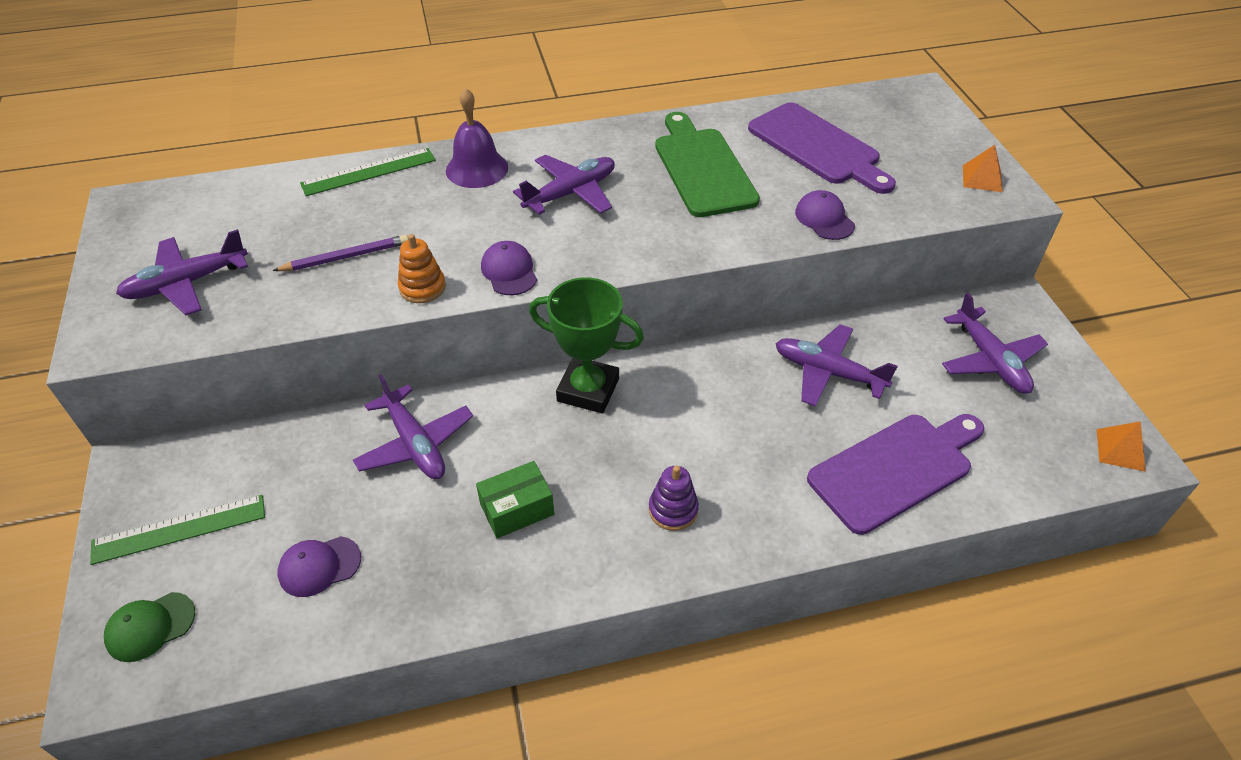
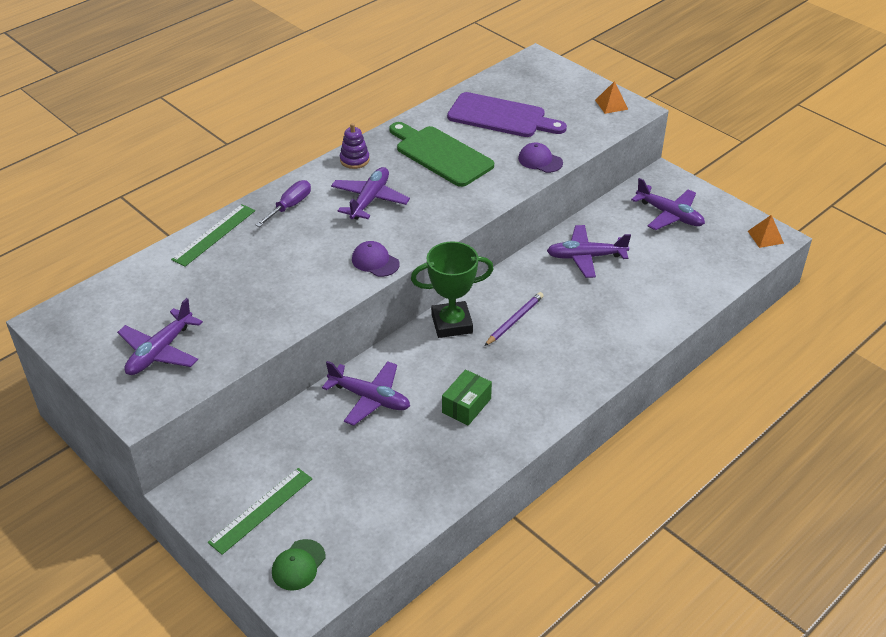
camera: 30 degrees left, 5 degrees down
(319, 566) = (374, 487): purple cap -> none
(346, 257) = (256, 293): purple pencil -> purple pencil (514, 320)
(422, 287) = (328, 292): orange stacking toy -> none
(477, 169) = (290, 206): purple bell -> purple screwdriver
(673, 510) = (556, 366): purple stacking toy -> purple stacking toy (354, 160)
(895, 469) = (660, 294): purple cutting board -> none

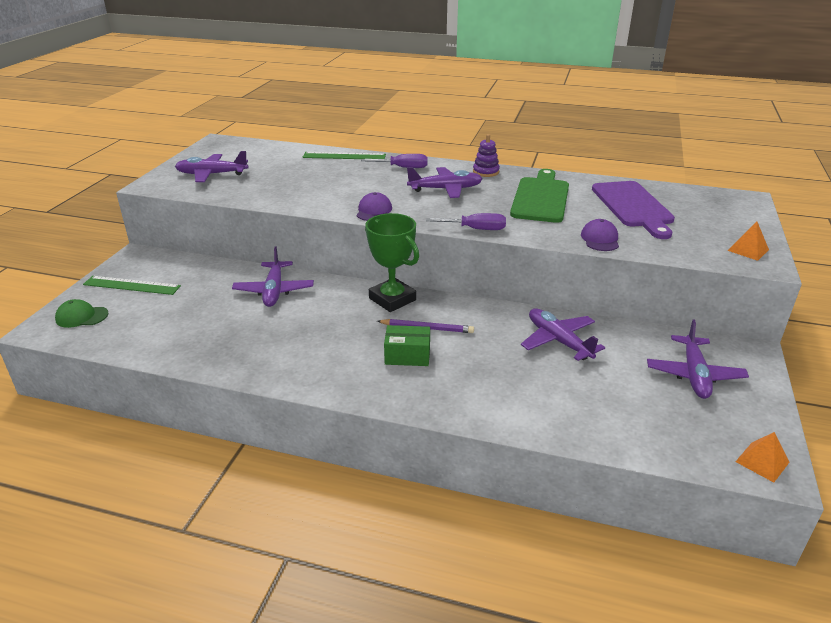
camera: 60 degrees right, 10 degrees down
(466, 405) = (298, 336): green box -> green box (407, 355)
(467, 216) = (476, 229): none -> purple screwdriver

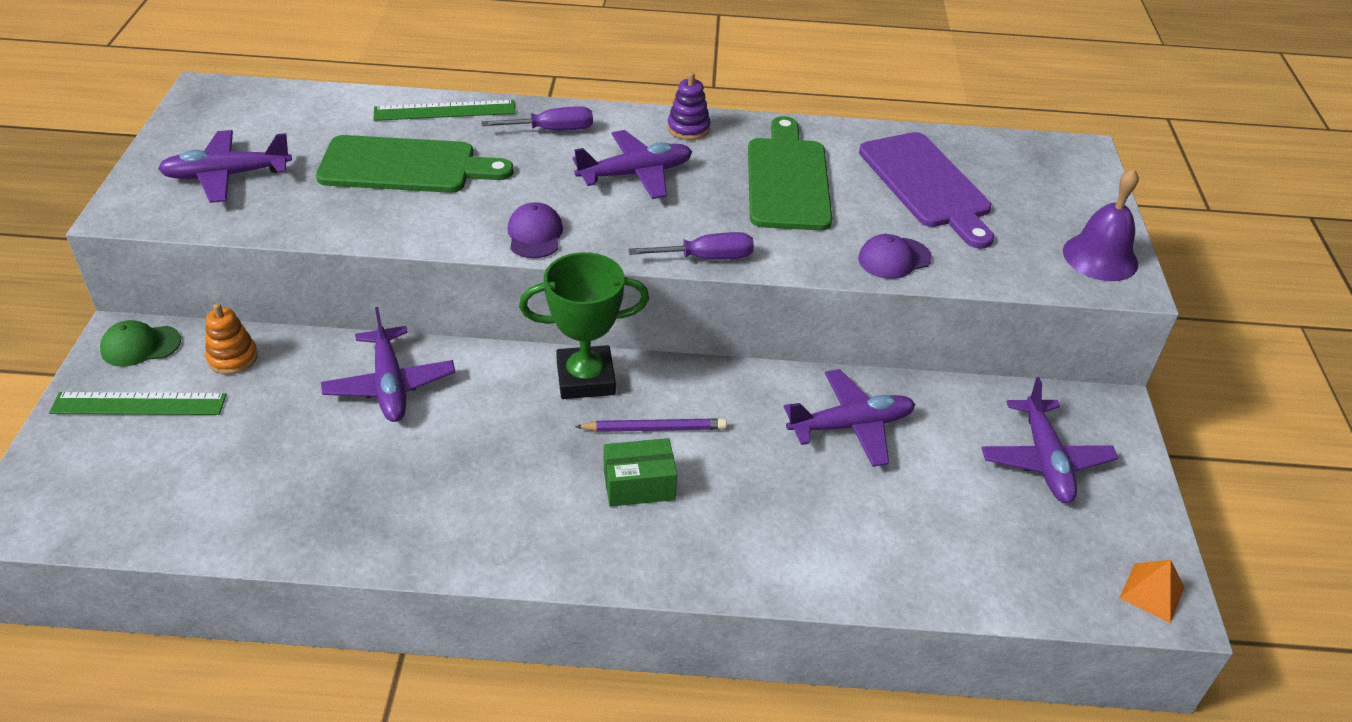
camera: 15 degrees left, 10 degrees up
(81, 316) = (76, 482): green cap -> green cap (140, 346)
(191, 270) = (233, 358): none -> orange stacking toy
(311, 177) = (405, 166): none -> green cutting board
(392, 299) = (585, 378): green trophy -> green trophy turned 45 degrees counterclockwise
(558, 341) = (851, 426): purple plane -> purple plane turned 120 degrees clockwise
(600, 239) = (894, 258): purple cap -> purple cap turned 105 degrees counterclockwise
(748, 250) = (1100, 257): orange pyramid -> purple bell

